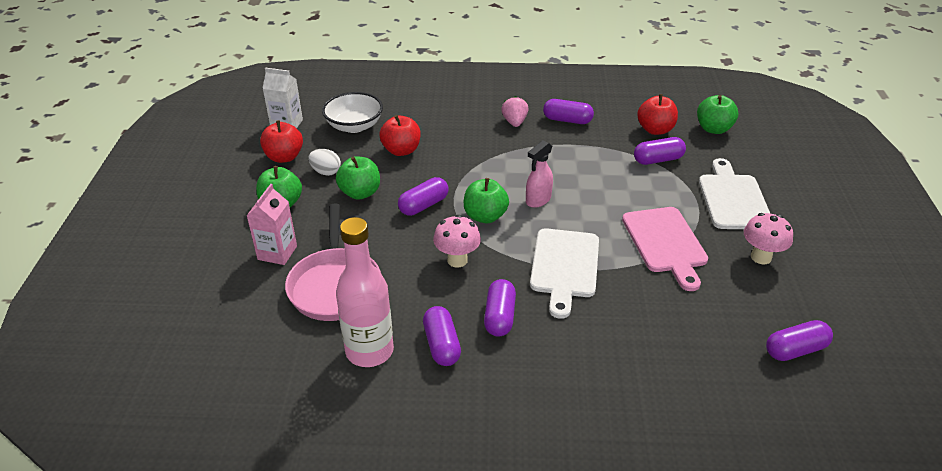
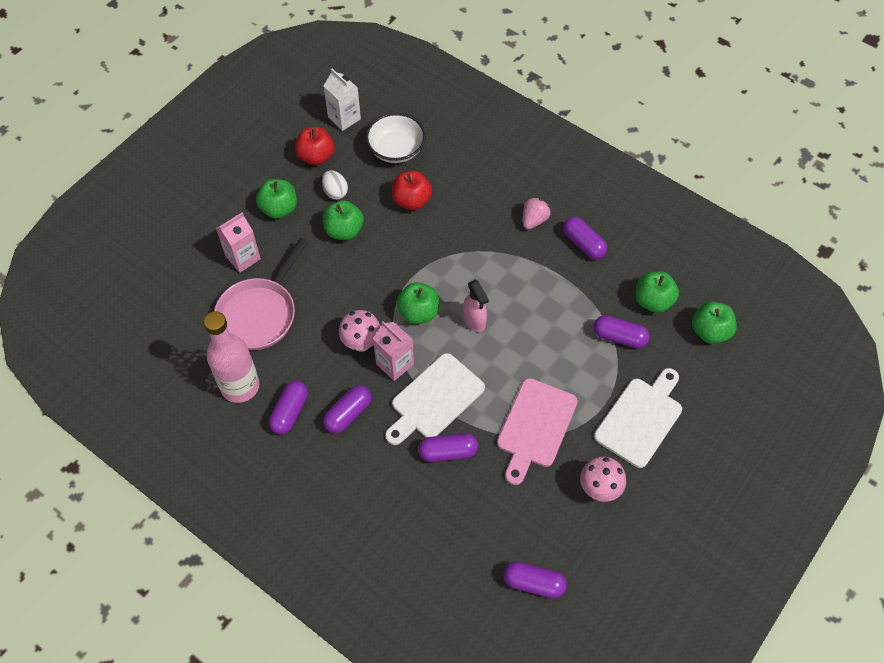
camera: 35 degrees right, 20 degrees up
(423, 205) = (381, 273): purple capsule -> purple capsule (448, 452)
(503, 260) = (395, 364): none -> pink carton
(538, 200) = (474, 320): pink spray bottle -> pink spray bottle turned 105 degrees counterclockwise
(655, 130) = (653, 301): red apple -> green apple

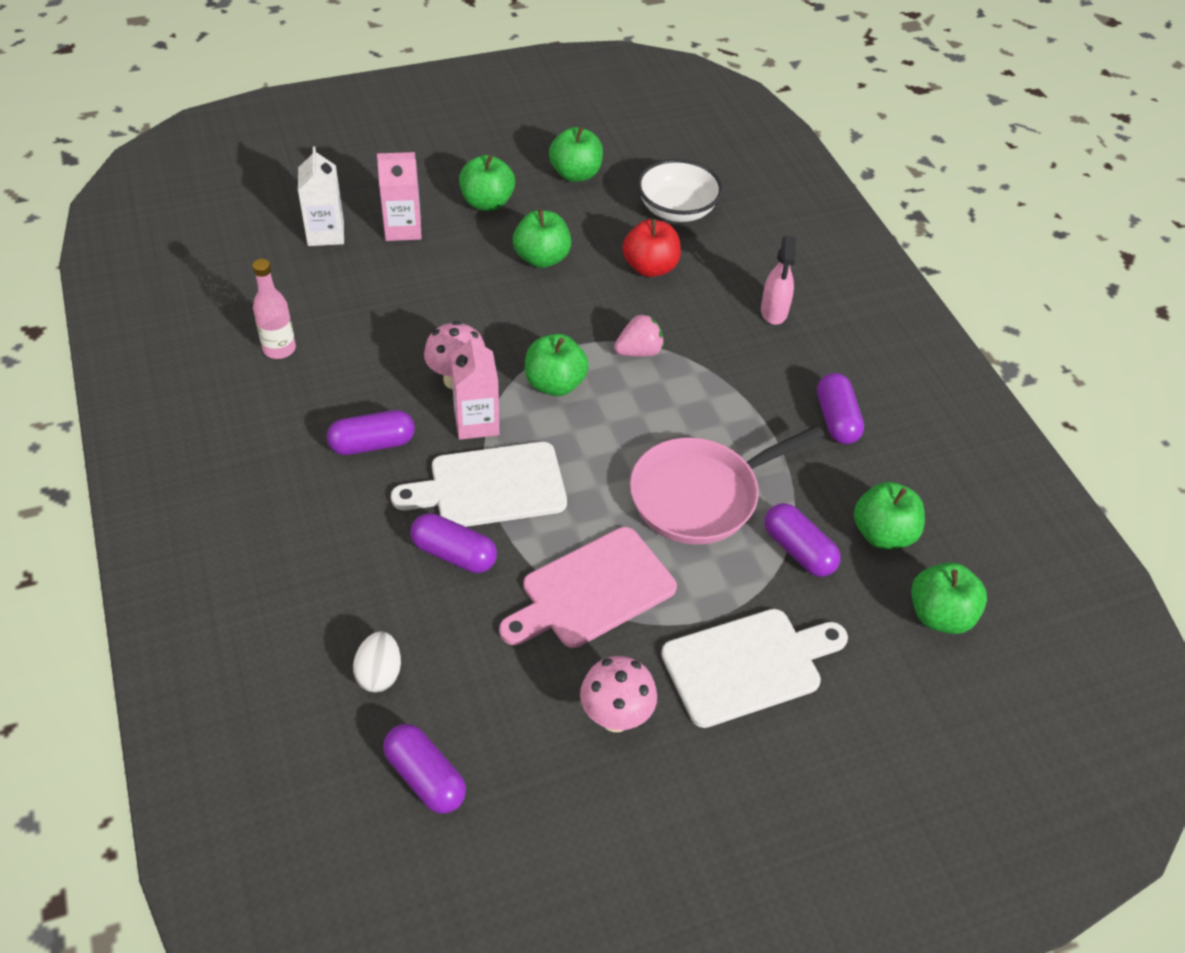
camera: 30 degrees right, 10 degrees down
(240, 386) = (279, 349): pink bottle -> pink bottle, size x0.59
(259, 313) = (369, 290): pink pan -> pink pan (701, 495)
(289, 412) = (308, 405): purple capsule -> none
(316, 156) = (575, 174): red apple -> green apple
(335, 192) = (566, 217): white egg -> white egg (379, 673)
(344, 118) = (642, 153): white carton -> white carton (326, 233)
(474, 320) = (617, 429): pink spray bottle -> pink spray bottle (774, 312)
(534, 220) = (790, 361): pink strawberry -> pink strawberry (639, 351)

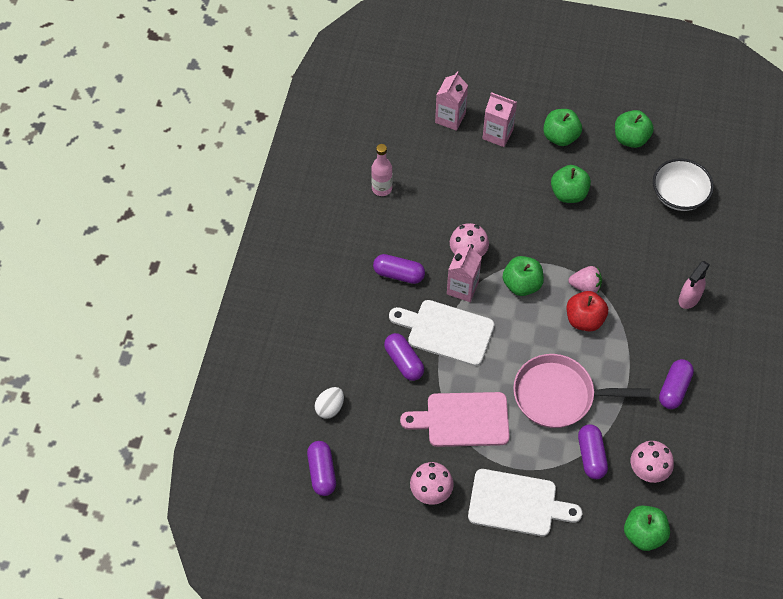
camera: 35 degrees right, 10 degrees up
(326, 233) = (450, 118): white carton -> pink carton
(650, 268) = (632, 231): red apple -> red apple (584, 319)
(883, 534) = (647, 472): green apple -> pink mushroom

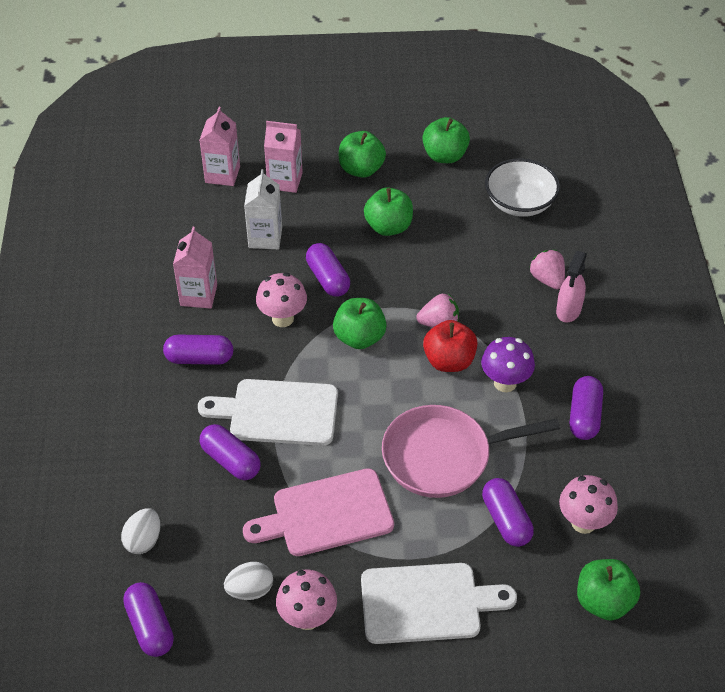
camera: 15 degrees left, 10 degrees down
(382, 188) = (155, 266): pink bottle -> none
(396, 463) = (250, 590): none -> white egg
(462, 288) = (285, 357): pink carton -> pink carton (198, 295)
(470, 182) = (265, 237): none -> white carton
(510, 229) = (328, 278): none -> purple capsule
(622, 347) = (505, 383): none -> purple mushroom
(680, 268) = (547, 279): none -> pink strawberry

